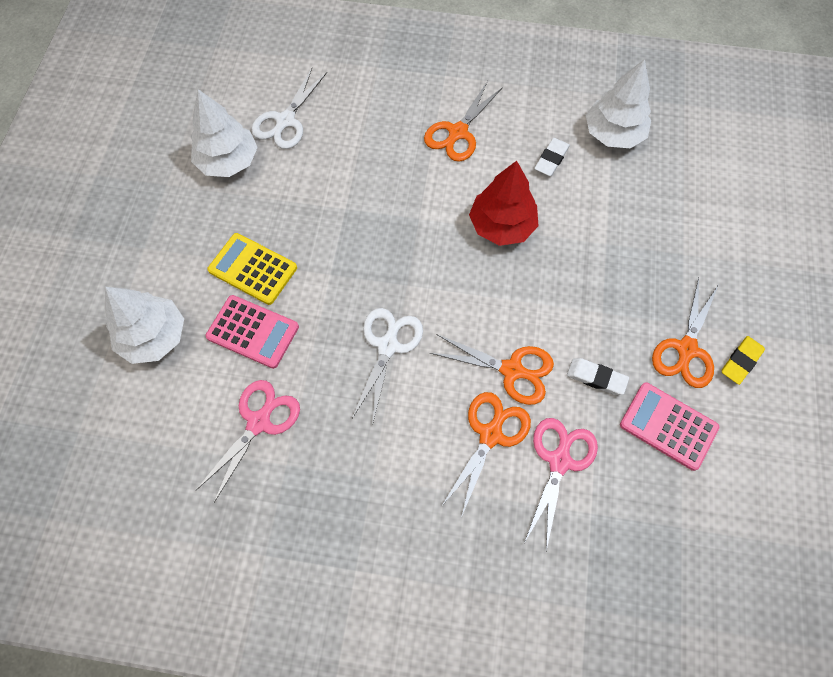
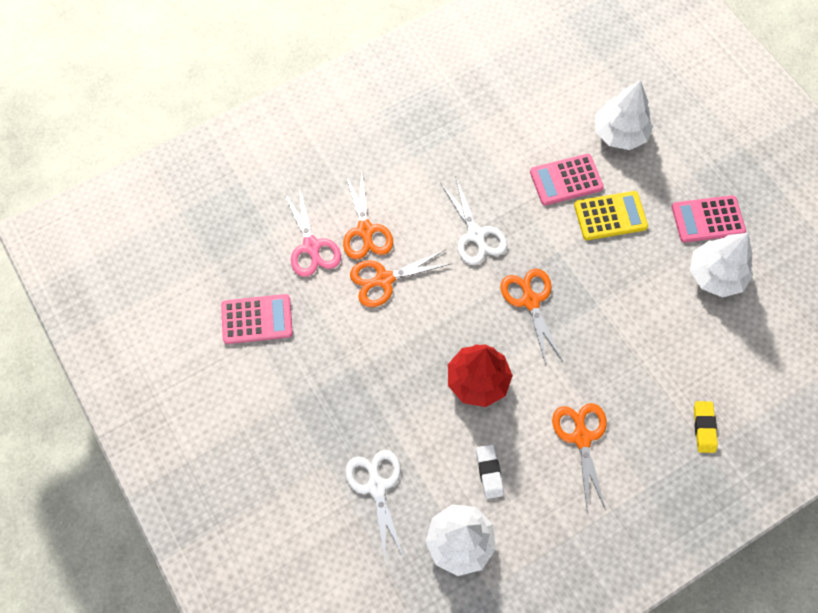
camera: 140 degrees right, 0 degrees up
(179, 204) = (707, 219): none -> pink calculator
(259, 421) = (507, 137): pink scissors -> none
(285, 121) = (715, 339): white scissors -> white scissors (376, 486)
(596, 378) = (325, 316): white eraser -> none
(686, 350) = (277, 383): orange scissors -> orange scissors (530, 300)
(740, 361) = (233, 404): yellow eraser -> yellow eraser (704, 428)

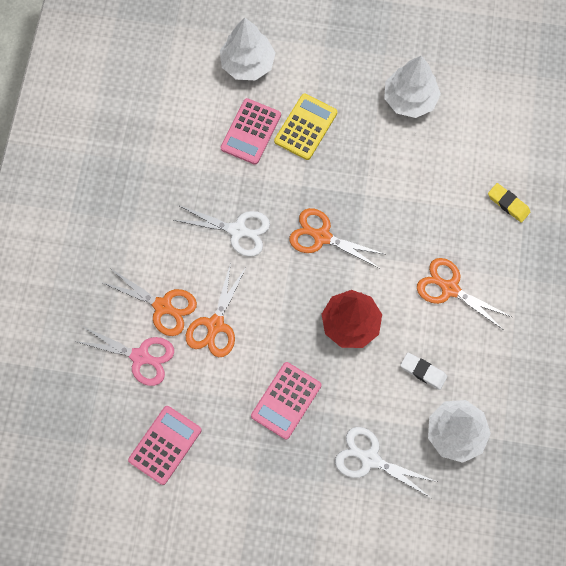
camera: 50 degrees left, 5 degrees up
(707, 219) = (365, 66): pink calculator -> pink calculator (286, 400)

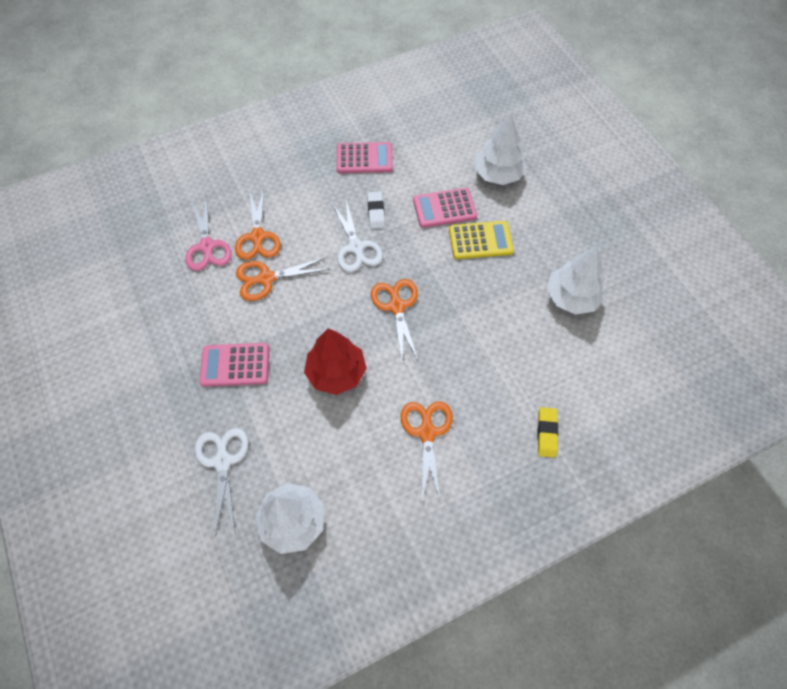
camera: 55 degrees right, 10 degrees down
(165, 445) = (144, 303): pink calculator -> pink calculator (364, 158)
(423, 371) = (333, 457): white eraser -> white eraser (376, 212)

